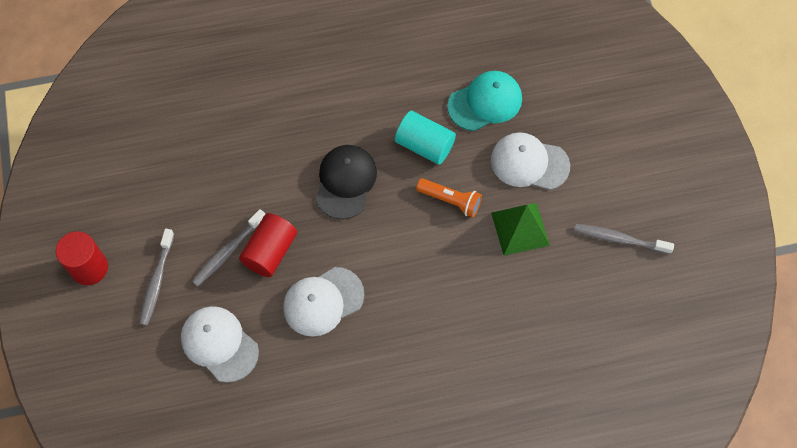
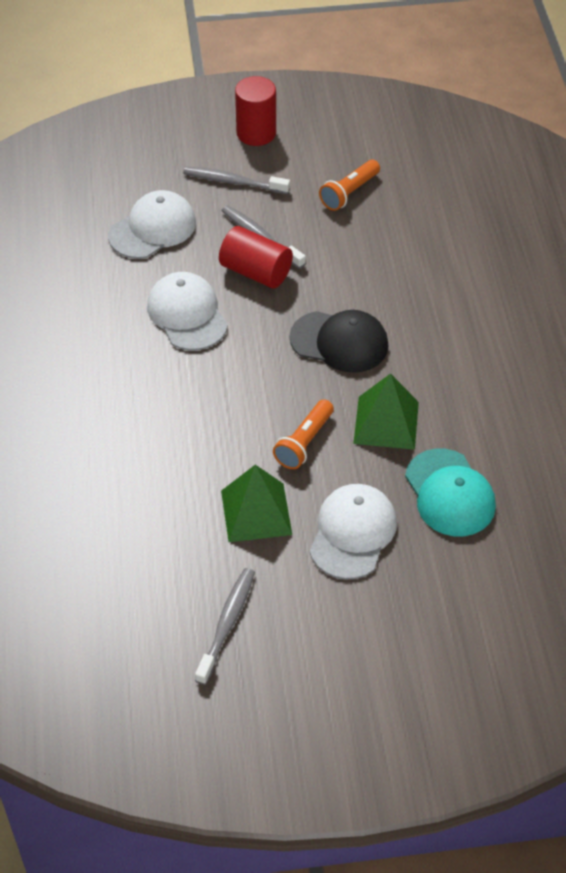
camera: 95 degrees right, 15 degrees down
(171, 184) = (349, 193): none -> orange flashlight
(424, 145) = (386, 422): turquoise cylinder -> green pyramid

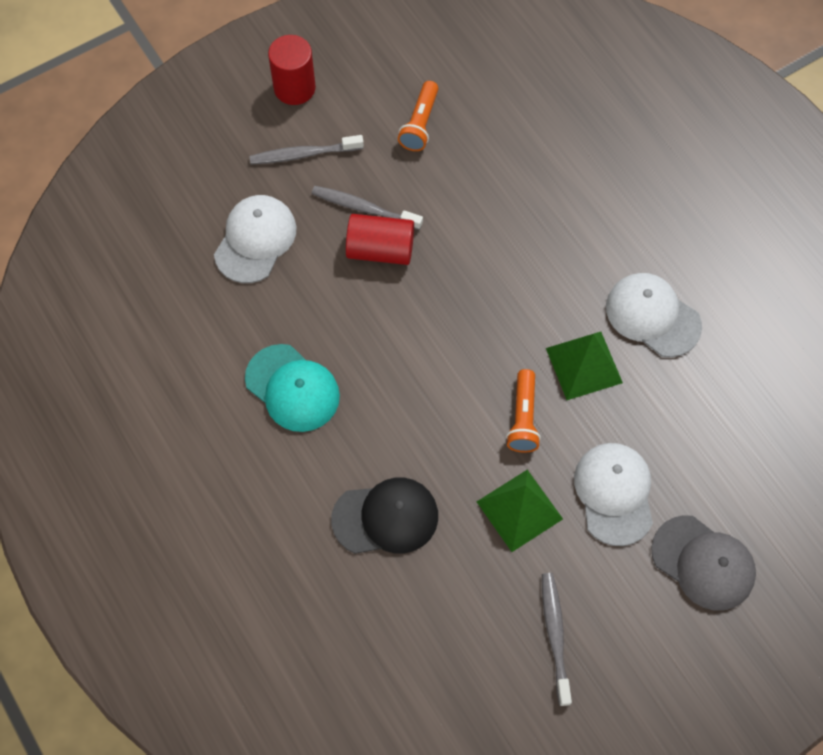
camera: 25 degrees left, 15 degrees up
(187, 314) = (342, 324): white cap -> white cap (652, 316)
(339, 342) = (498, 296): black cap -> black cap (386, 518)
(404, 622) = (703, 563): none -> grey cap
(449, 493) = (675, 415): turquoise cap -> turquoise cap (292, 388)

